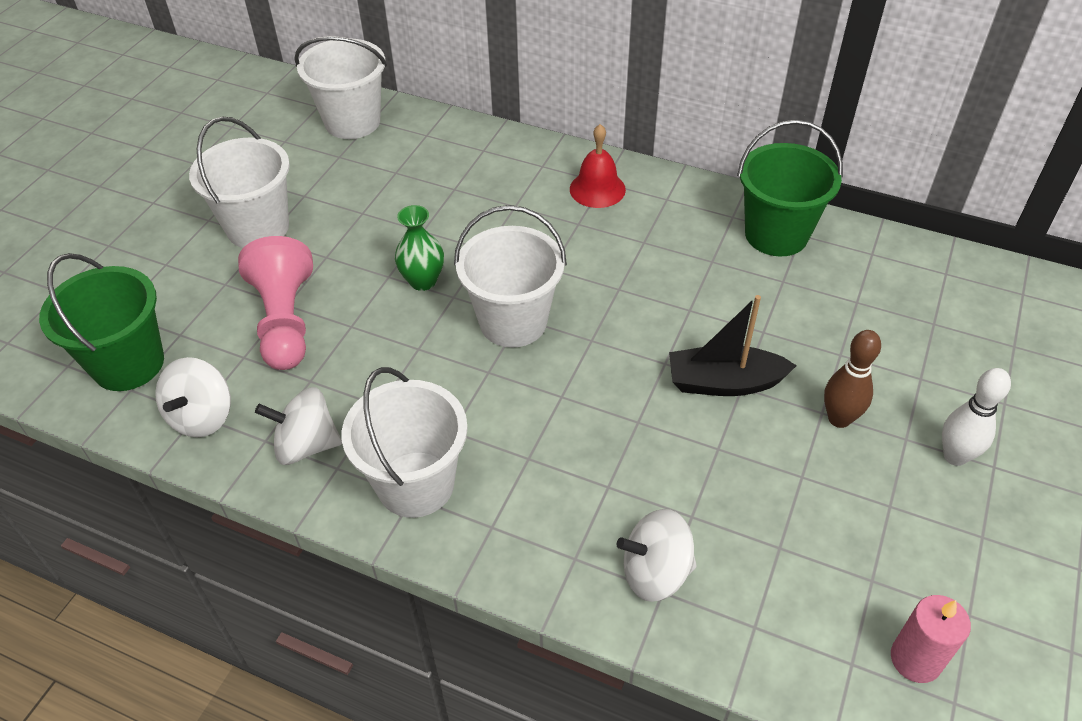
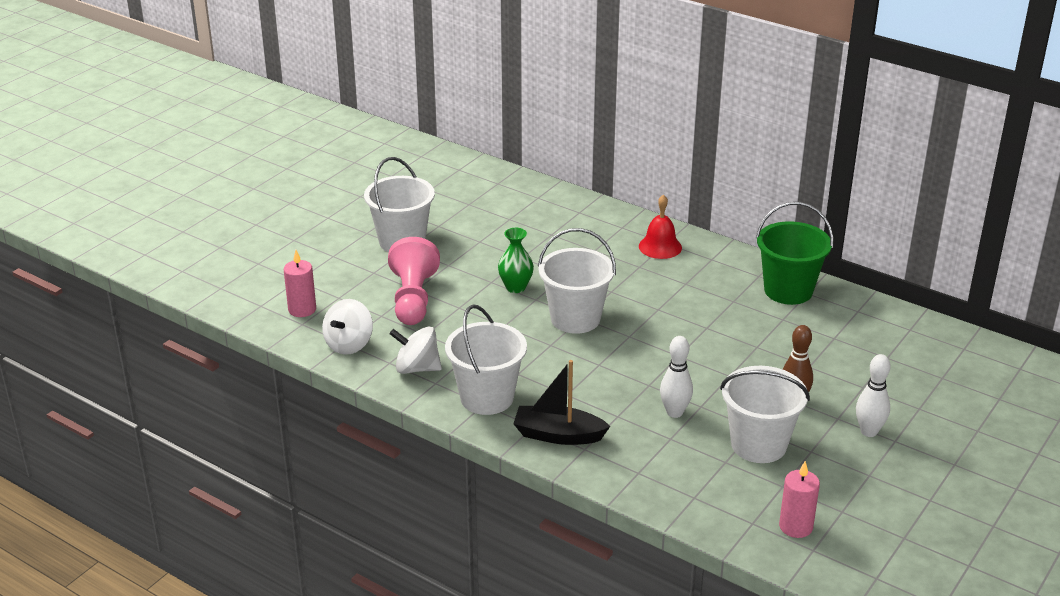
camera: 10 degrees right, 15 degrees down
(128, 364) = (302, 309): green bucket -> pink candle
(352, 122) = (483, 182): white bucket -> white bucket (758, 444)
(655, 572) = (636, 462): white spinning top -> none
(685, 466) = (674, 412): none -> white bowling pin
(724, 382) = (717, 371): black boat -> black boat (558, 435)

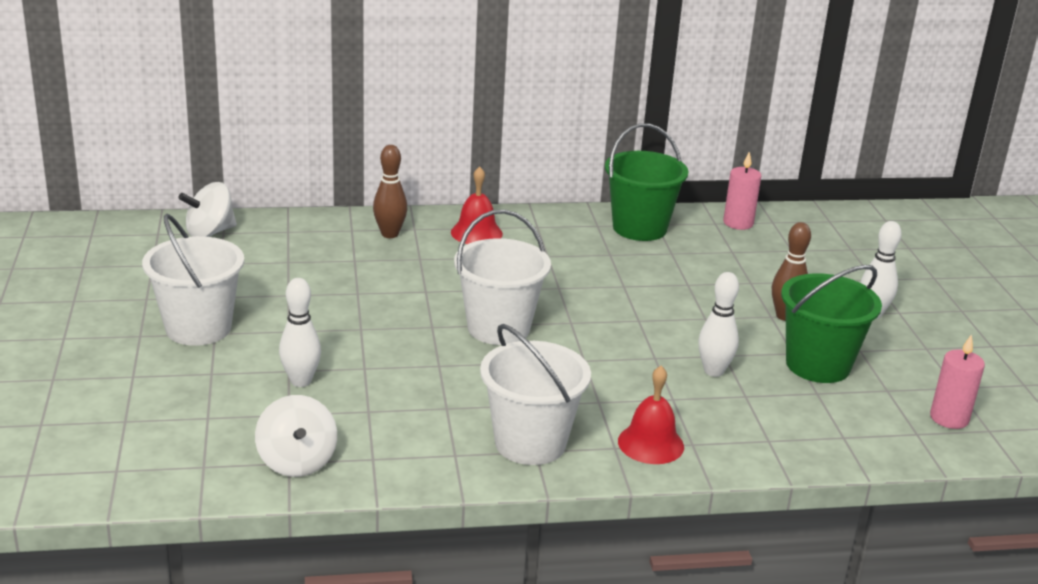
camera: 45 degrees left, 5 degrees down
(302, 309) = (180, 450): pink candle -> pink candle (738, 223)
(413, 299) = (301, 381): pink pawn -> white bowling pin
(417, 368) = (413, 449): white spinning top -> white spinning top (210, 232)
(515, 287) = (395, 323): green vase -> none
(558, 435) = (650, 443): black boat -> red bell
(599, 225) = (390, 234): none -> brown bowling pin
(758, 444) = (817, 365): white bucket -> green bucket

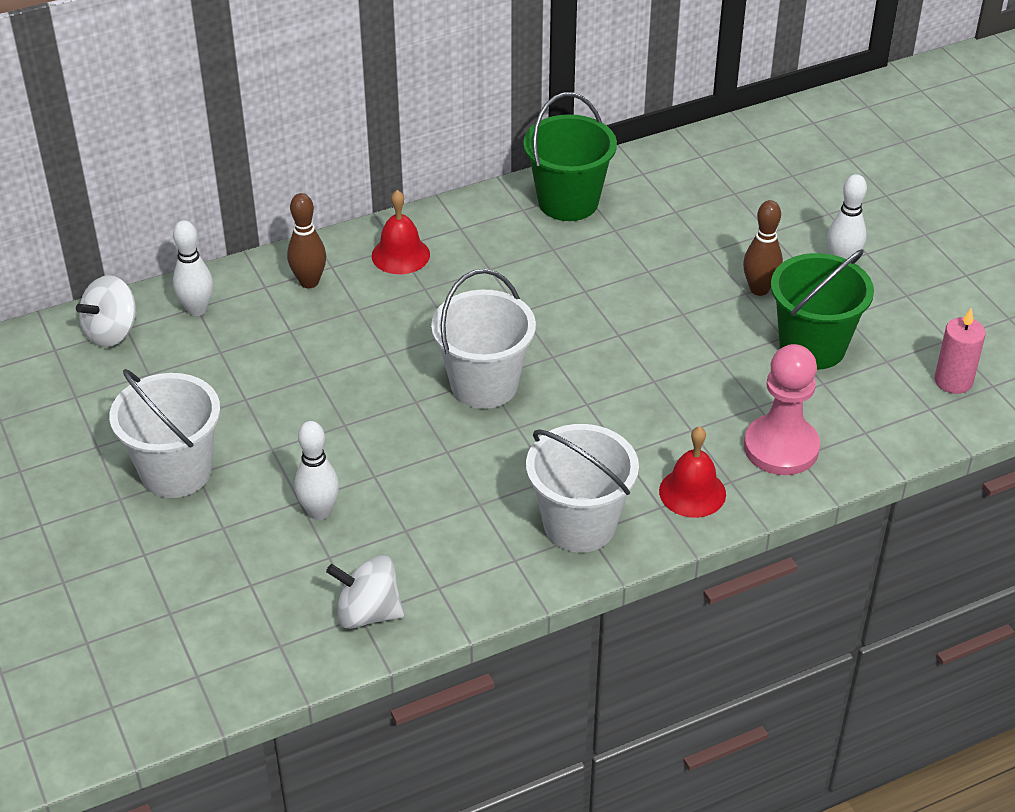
camera: 15 degrees left, 15 degrees up
(297, 462) = (368, 613): white spinning top -> white spinning top turned 135 degrees clockwise
(713, 371) = (717, 383): white bowling pin -> white bowling pin (197, 309)
(738, 223) = (666, 167): pink candle -> none
(754, 430) = (781, 447): none -> pink pawn

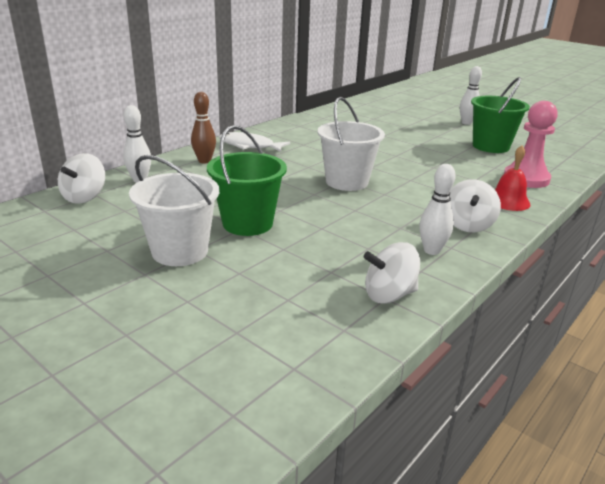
camera: 25 degrees left, 15 degrees down
(319, 512) = (302, 251): white bowling pin -> white bowling pin (431, 250)
(400, 255) = (249, 146): red bell -> white fish
(568, 202) = (319, 121): green bucket -> green bucket (247, 223)
(579, 525) = (468, 225): white bucket -> white spinning top
(759, 289) = (442, 134): brown bowling pin -> none
(953, 381) = (565, 147): pink candle -> none

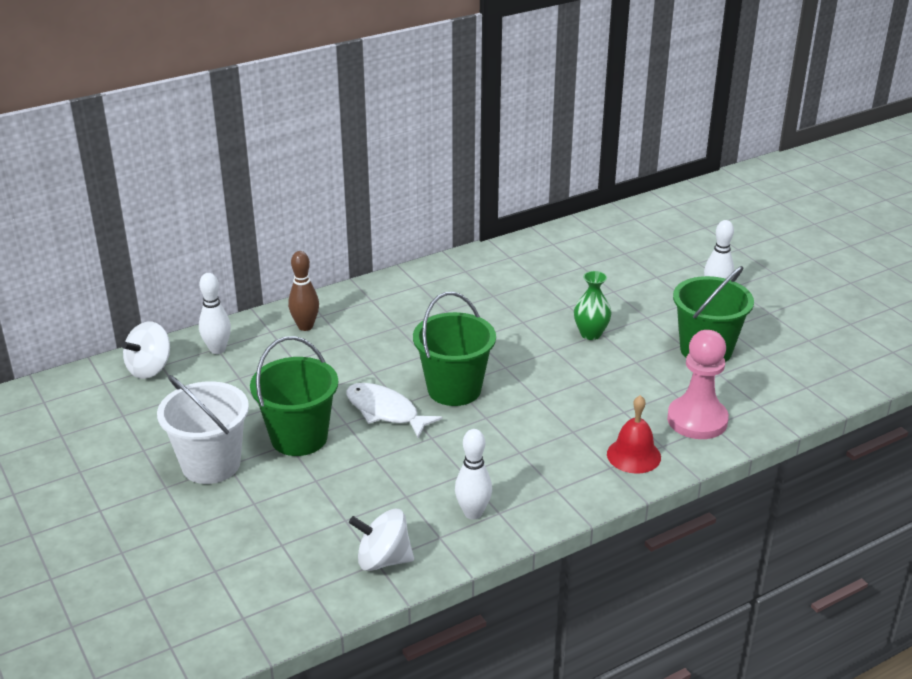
camera: 20 degrees right, 5 degrees up
(249, 146) = (375, 305): white fish -> white fish (386, 411)
(347, 182) = (454, 389): white bucket -> green bucket
(411, 146) = (590, 334): none -> green vase
(468, 225) = (547, 484): white spinning top -> none

